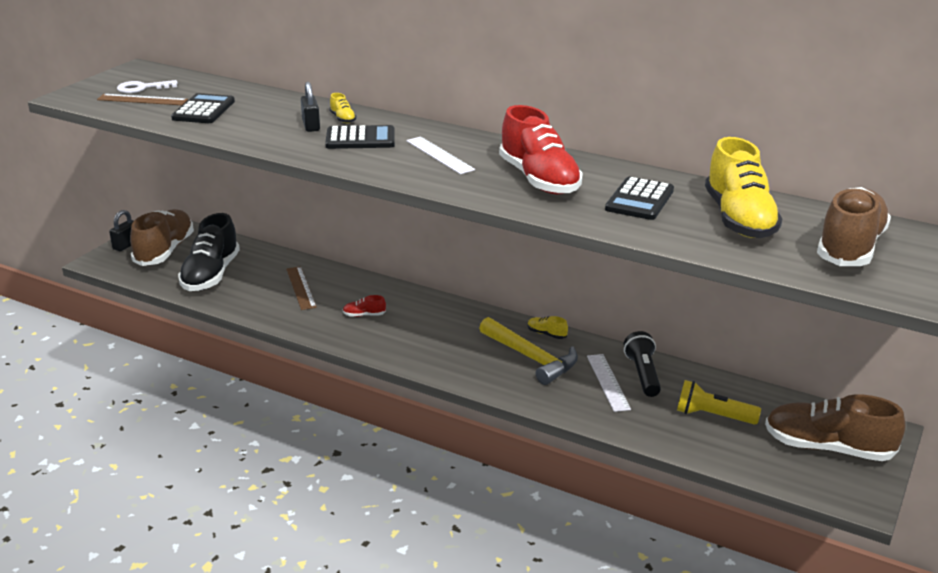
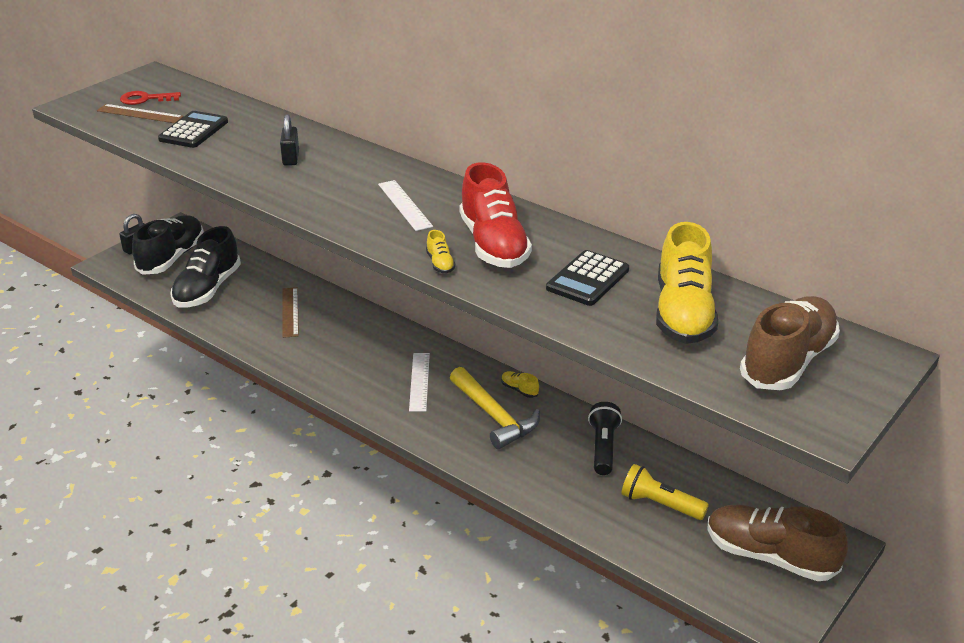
camera: 10 degrees right, 5 degrees up
(142, 88) = (145, 99): white key -> red key
(165, 251) = (172, 258): brown shoe -> black shoe
(343, 119) = (326, 152): yellow shoe -> yellow shoe (440, 264)
(360, 139) = (333, 178): black calculator -> none
(364, 315) = (342, 349): red shoe -> none
(608, 382) = (563, 452): white ruler -> white ruler (419, 381)

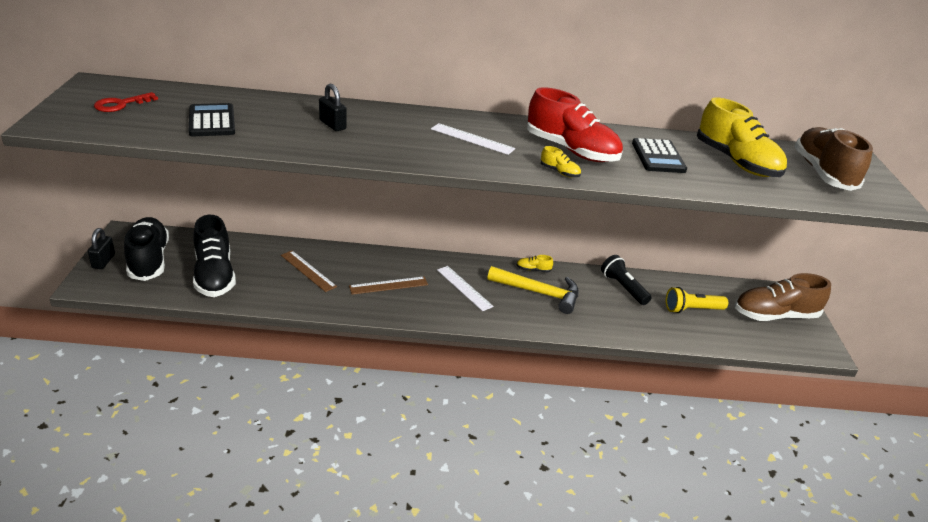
camera: 40 degrees left, 0 degrees up
(140, 114) = (135, 117): brown ruler -> brown ruler (388, 285)

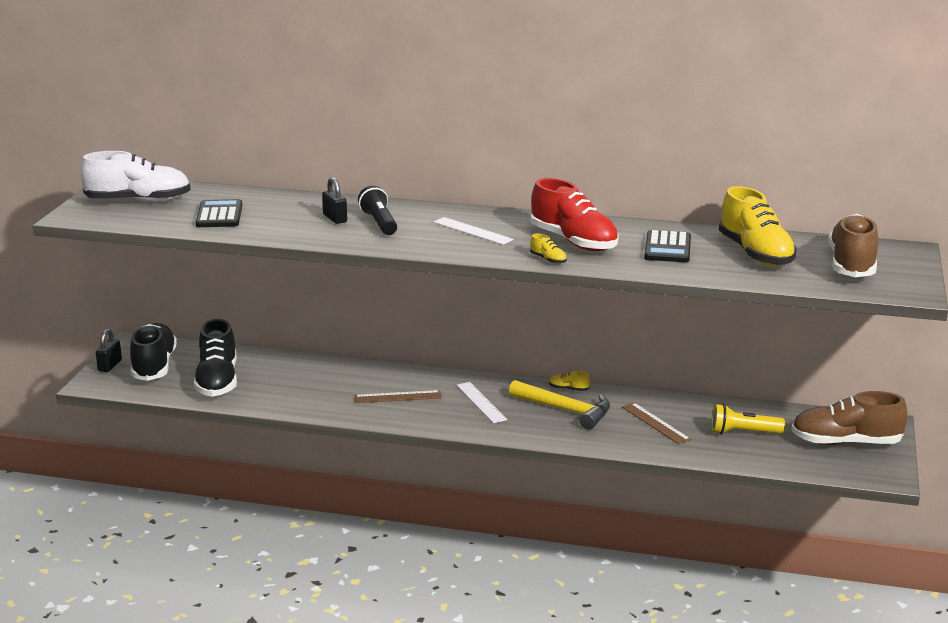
camera: 15 degrees right, 10 degrees down
(121, 104) = (138, 201): red key -> white shoe
(308, 271) = (315, 381): brown ruler -> brown ruler (655, 423)
(623, 287) = (669, 409): black flashlight -> black flashlight (379, 223)

